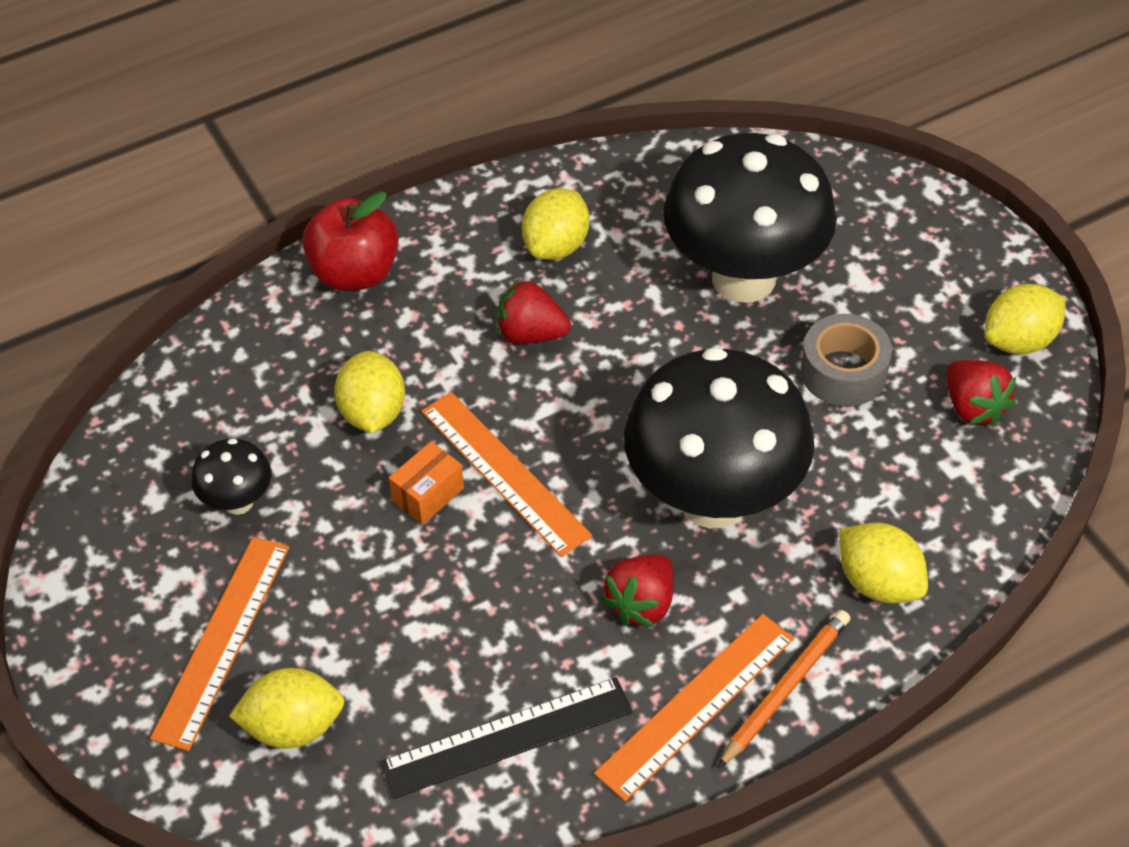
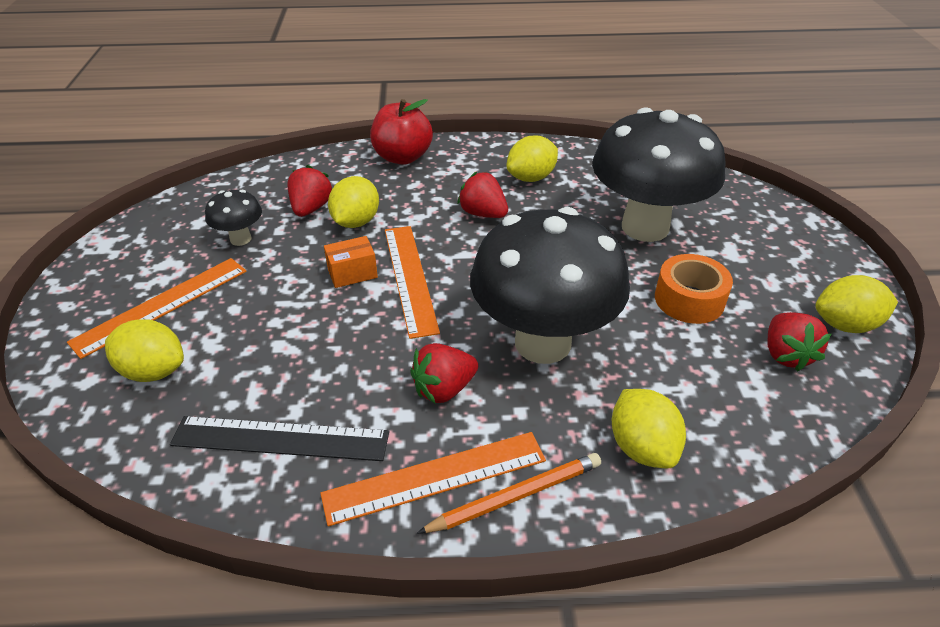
camera: 25 degrees right, 10 degrees down
(294, 414) = (311, 208): none -> red strawberry
(843, 372) = (689, 300): grey tape -> orange tape

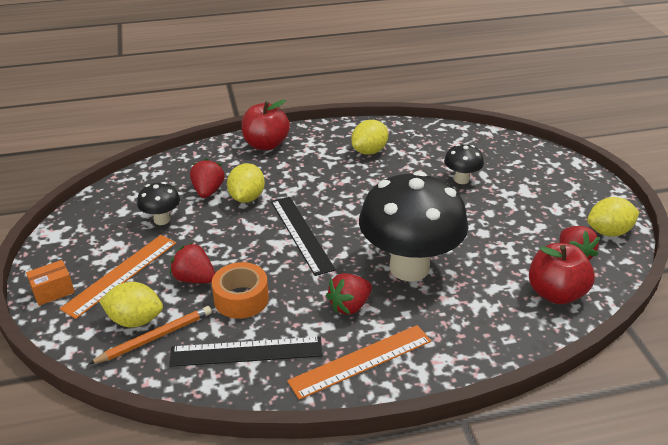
camera: 10 degrees left, 5 degrees down
(352, 273) = (257, 235): orange box -> orange box (53, 291)
(410, 278) = (301, 234): orange ruler -> black ruler
(483, 214) = (341, 182): red strawberry -> red strawberry (194, 279)
(515, 496) = (417, 365): orange pencil -> orange pencil (155, 337)
(642, 447) = (491, 325): yellow lemon -> none
(645, 227) = (461, 179): black mushroom -> black mushroom, size x0.43
(689, 300) = (502, 227): orange tape -> orange tape (241, 299)
(749, 410) = (555, 293): none -> red apple

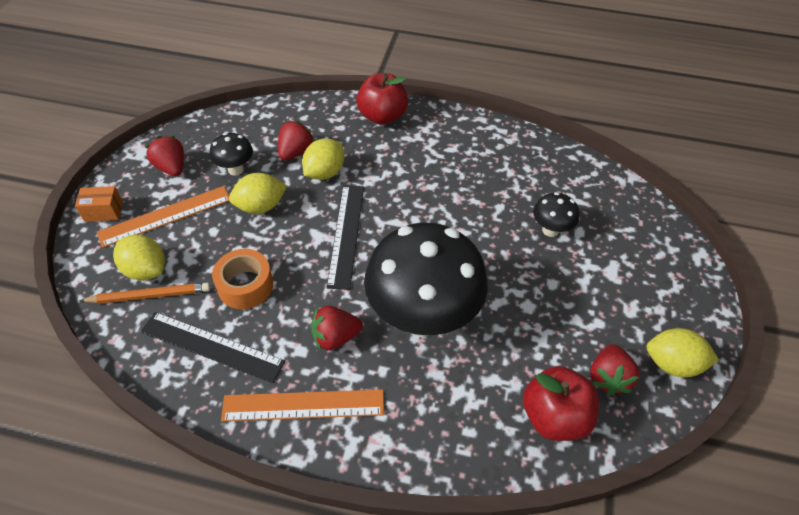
camera: 25 degrees right, 15 degrees up
(194, 279) = (221, 246): red strawberry -> red strawberry (171, 167)
(369, 151) = (477, 159): yellow lemon -> yellow lemon (261, 206)

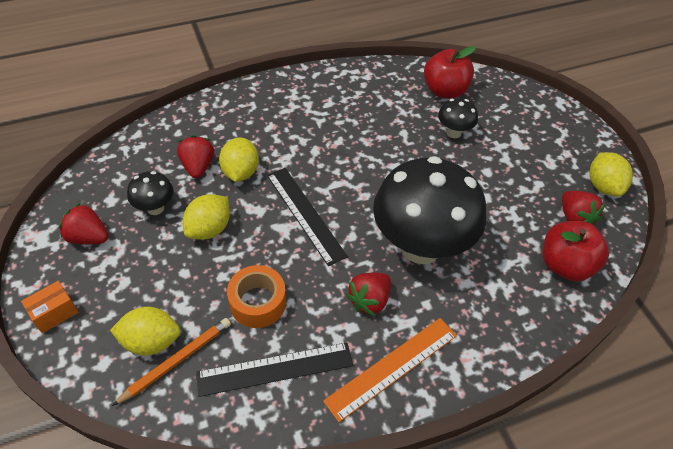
camera: 35 degrees left, 0 degrees up
(165, 216) = (124, 283): orange ruler -> none
(382, 116) = (248, 101): red apple -> red apple (445, 91)
(672, 363) = (603, 186): yellow lemon -> yellow lemon turned 75 degrees counterclockwise

